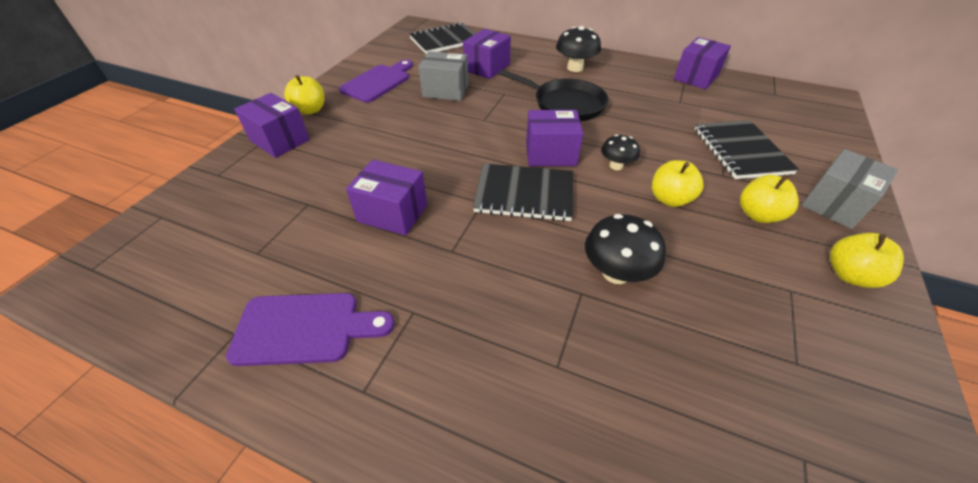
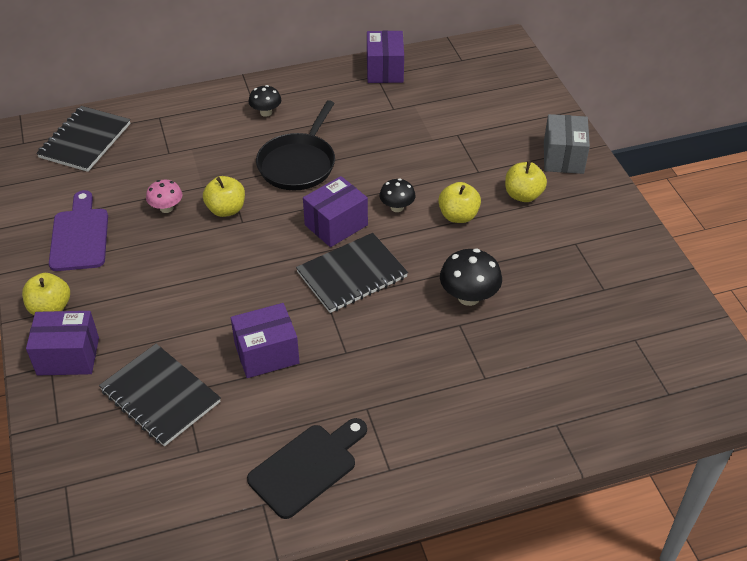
camera: 40 degrees left, 0 degrees up
(304, 328) = (307, 467): purple cutting board -> black cutting board
(445, 90) = (166, 208): grey box -> pink mushroom
(487, 68) = (176, 156): purple box -> none
(565, 104) = (298, 164): black pan -> black pan turned 120 degrees clockwise
(575, 68) = (266, 112): black mushroom -> black mushroom, size x0.63
(741, 151) = (475, 140): black notebook -> black notebook (160, 396)
(849, 275) = (600, 211): yellow apple -> yellow apple (226, 209)

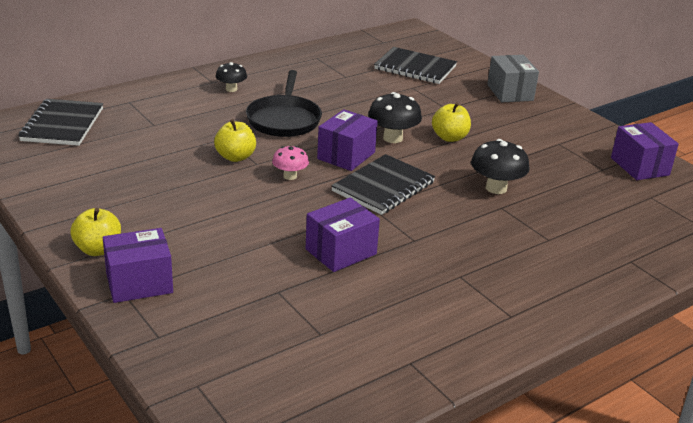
camera: 20 degrees left, 15 degrees down
(80, 236) = (98, 192): purple cutting board -> none
(160, 396) = (255, 298): black notebook -> black notebook (415, 68)
(166, 208) = (176, 162): pink mushroom -> pink mushroom (290, 176)
(307, 467) = (434, 327): black cutting board -> none
(384, 70) = (321, 53): purple box -> purple box (639, 166)
(397, 207) = (393, 138): black mushroom -> black mushroom, size x1.58
(523, 195) = (494, 119): yellow apple -> none

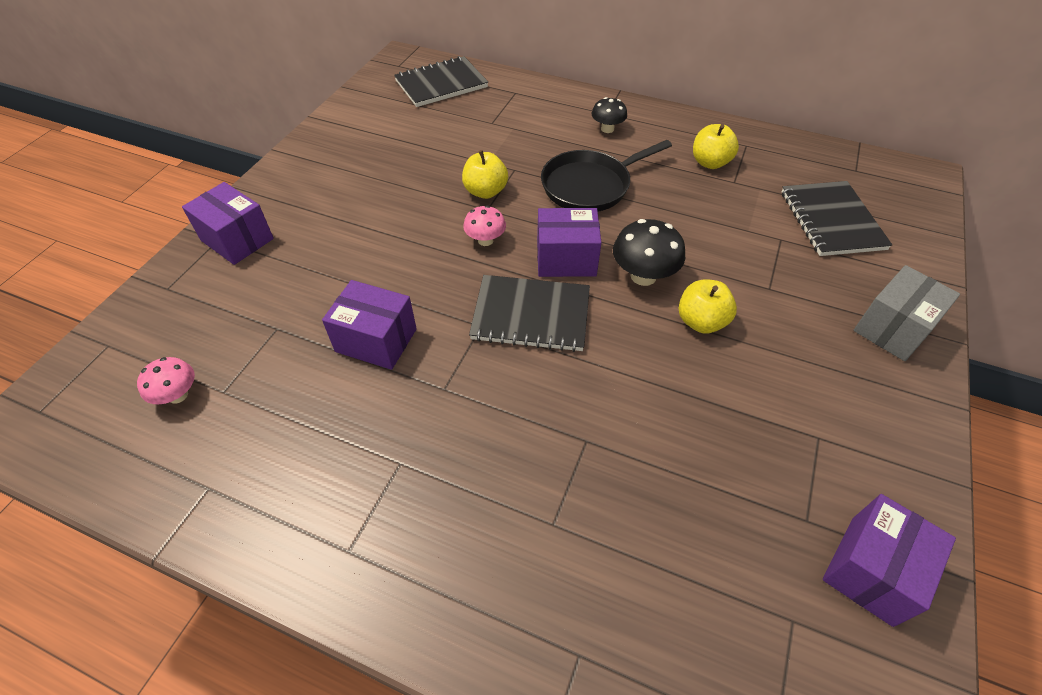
camera: 60 degrees right, 20 degrees up
(98, 249) = (271, 194): yellow apple -> yellow apple (710, 162)
(301, 357) = (178, 395): none -> pink mushroom
(496, 188) = (627, 416): black mushroom -> none

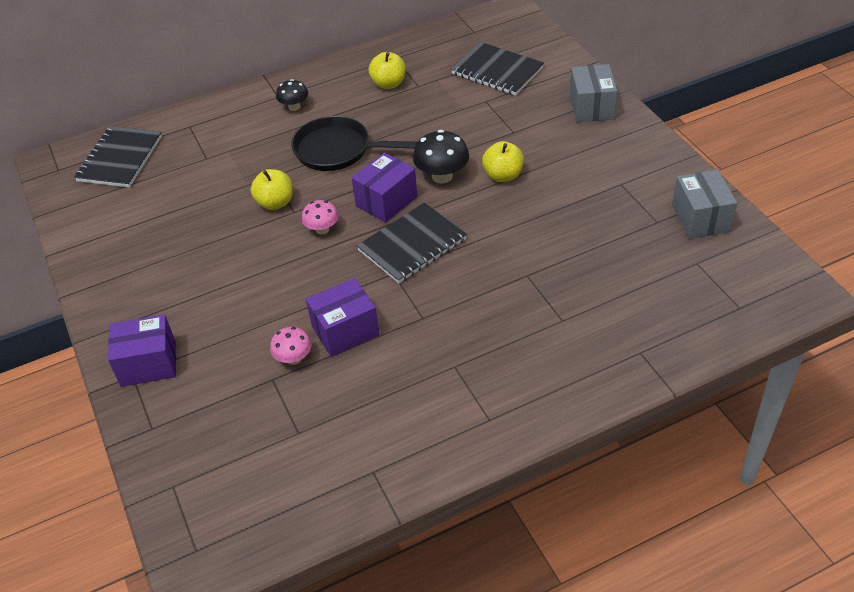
camera: 45 degrees left, 5 degrees down
(178, 395) = (273, 459): pink mushroom -> pink mushroom (294, 358)
(590, 186) = (337, 150): black pan -> black pan turned 90 degrees clockwise
(871, 570) = (700, 218): purple box -> grey box

